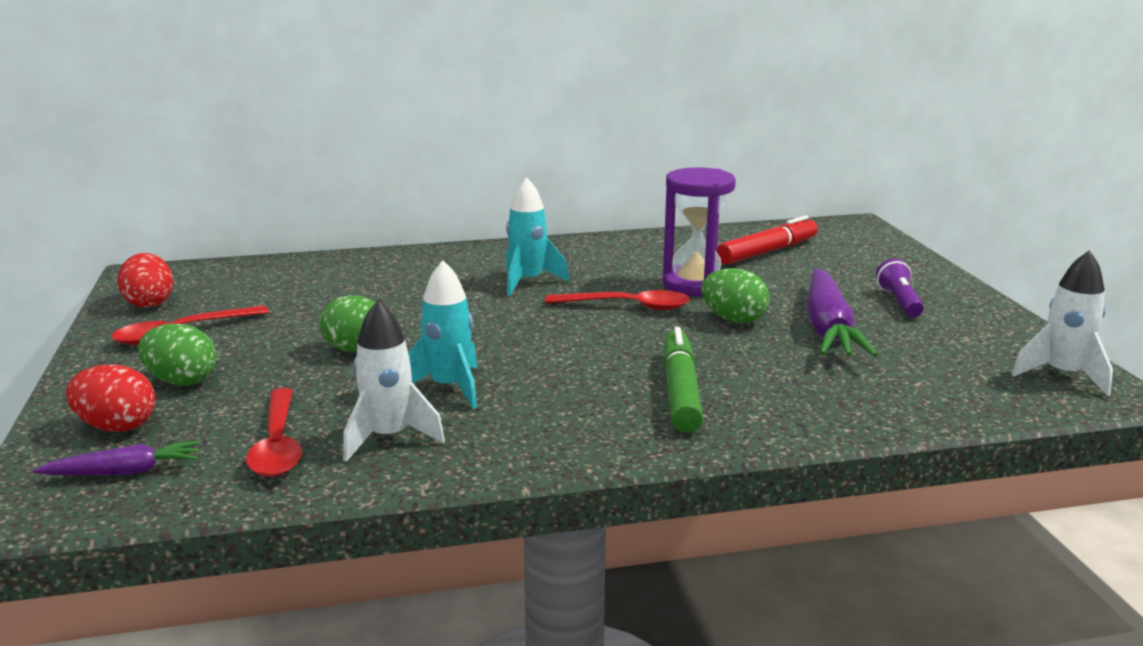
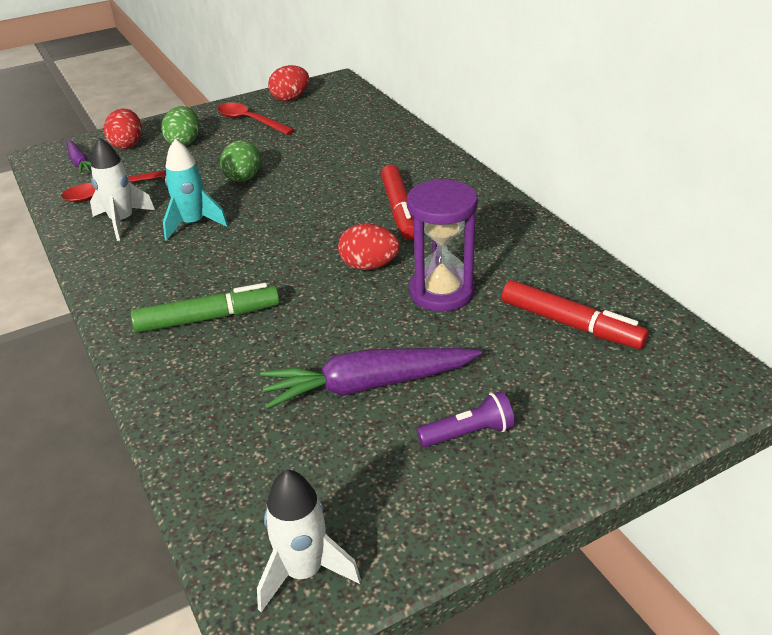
camera: 75 degrees right, 15 degrees up
(528, 282) = (399, 210): turquoise rocket -> red marker
(628, 306) = (369, 266): red spoon -> red egg
(733, 319) = (364, 325): green egg -> none

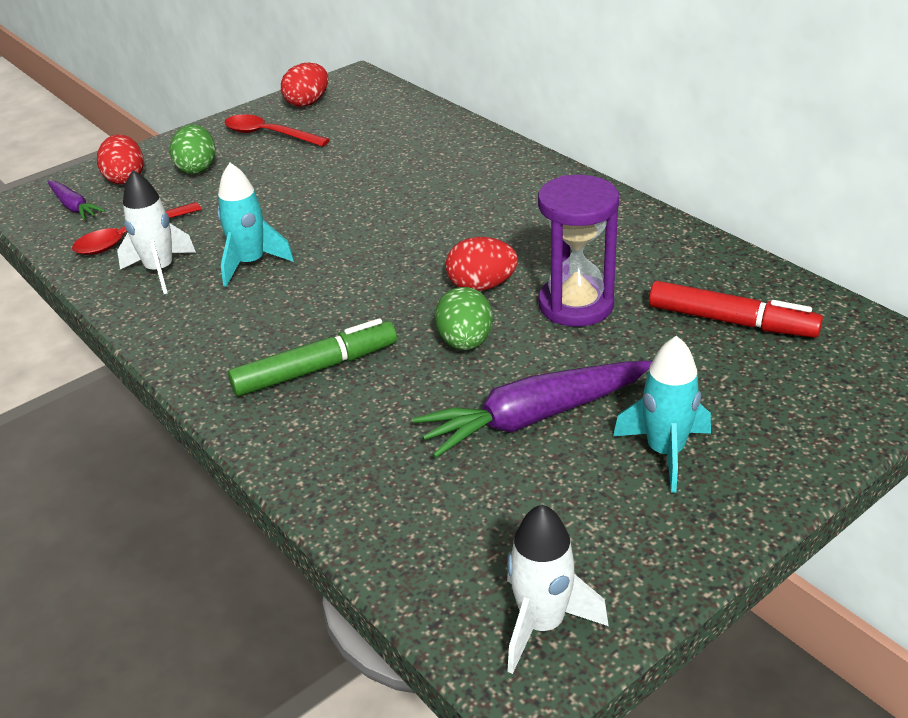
camera: 10 degrees left, 0 degrees up
(243, 179) = (289, 204): green egg -> green egg (465, 342)
(399, 210) = (492, 219): red marker -> none
(469, 433) = (665, 452): purple flashlight -> turquoise rocket

